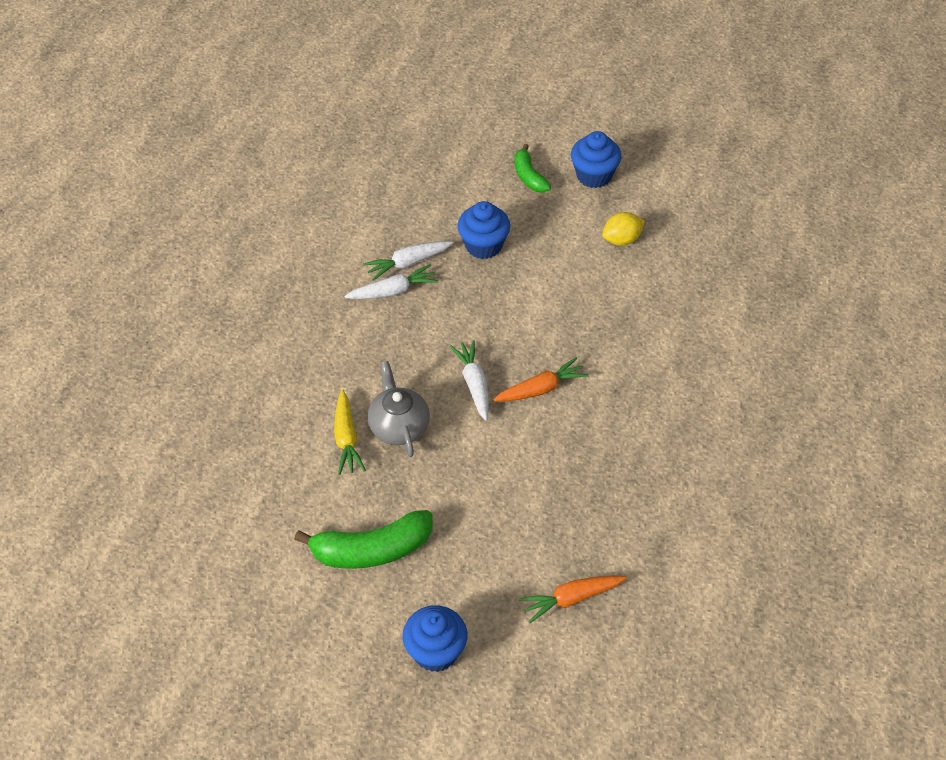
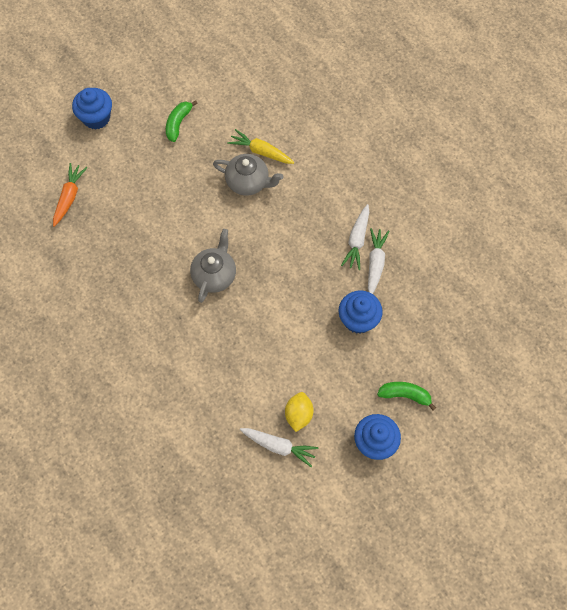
camera: 125 degrees right, 15 degrees up
(371, 550) = (178, 123): green banana -> green banana, size x0.58
(474, 384) = (247, 240): white carrot -> white carrot (279, 446)
(541, 389) = (214, 275): orange carrot -> grey teapot

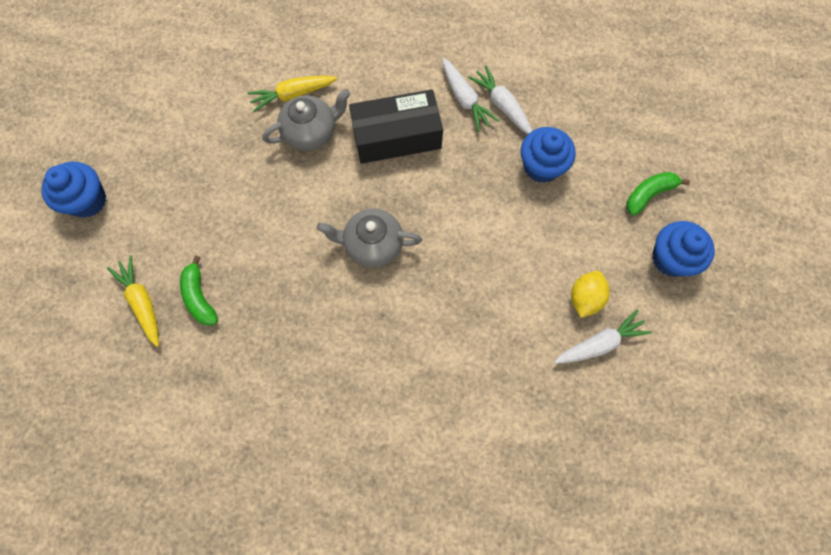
camera: 45 degrees left, 5 degrees up
(69, 197) = (142, 302): orange carrot -> yellow carrot
(178, 123) = (182, 135): green banana -> green banana (200, 297)
(214, 275) = (372, 245): grey teapot -> grey teapot turned 60 degrees counterclockwise
(293, 227) = (396, 136): none -> black box
(298, 415) = (585, 298): yellow lemon -> yellow lemon turned 60 degrees clockwise

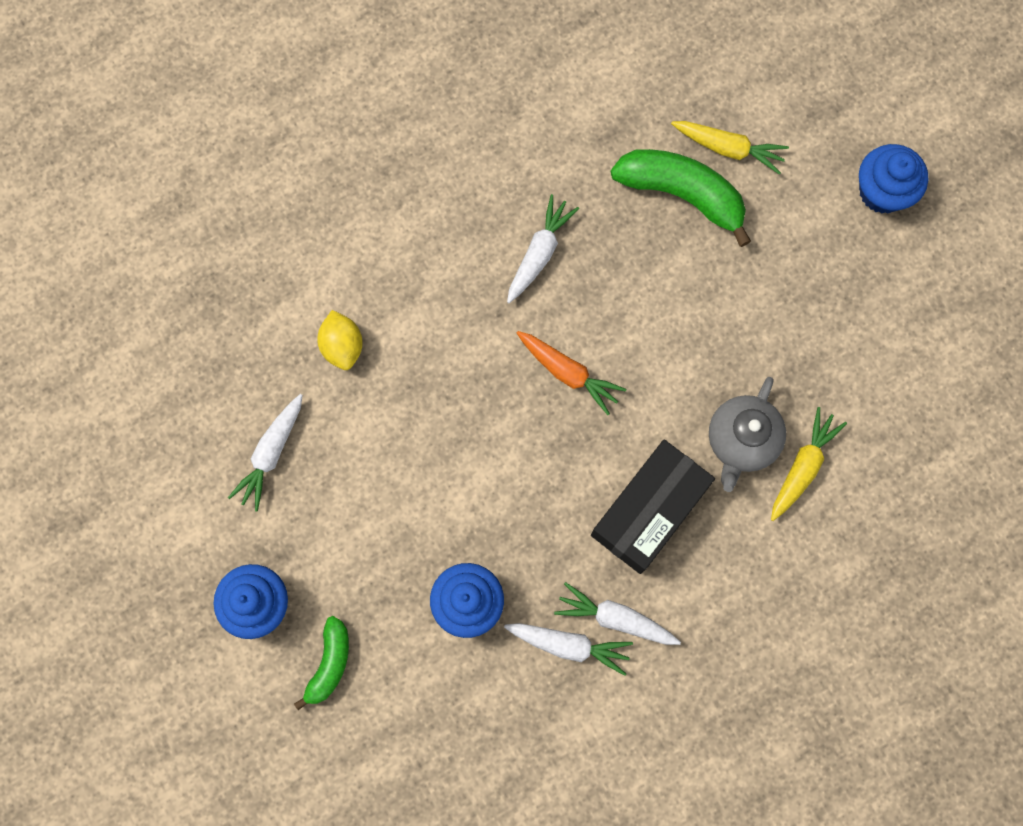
camera: 140 degrees right, 5 degrees up
(200, 297) = (682, 194): green banana -> green banana, size x1.71
(321, 334) = (539, 252): none -> white carrot
(372, 245) = (569, 373): grey teapot -> orange carrot
(585, 298) = (317, 488): yellow lemon -> yellow lemon (342, 346)

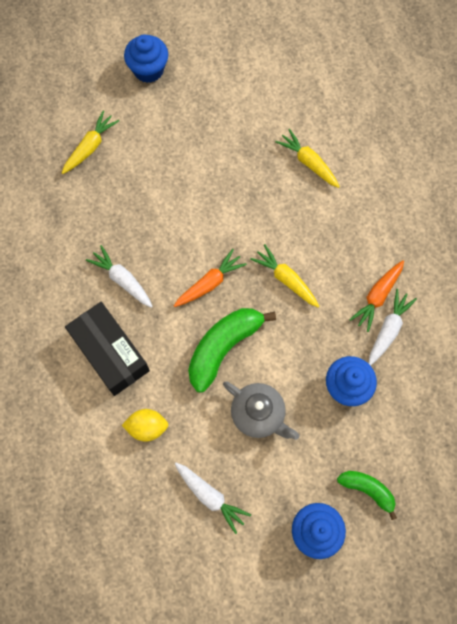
camera: 75 degrees left, 5 degrees down
(605, 478) = (285, 279): none -> yellow carrot
(615, 618) = (377, 297): white carrot -> orange carrot
(649, 510) = (313, 258): black box -> black box (110, 353)
(682, 194) = (111, 182): green banana -> green banana (223, 347)
(741, 440) = (282, 192): grey teapot -> grey teapot (258, 414)

